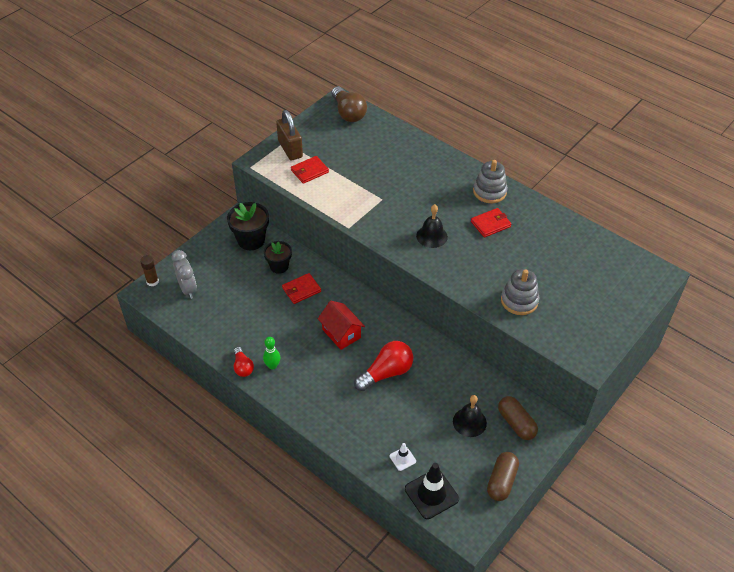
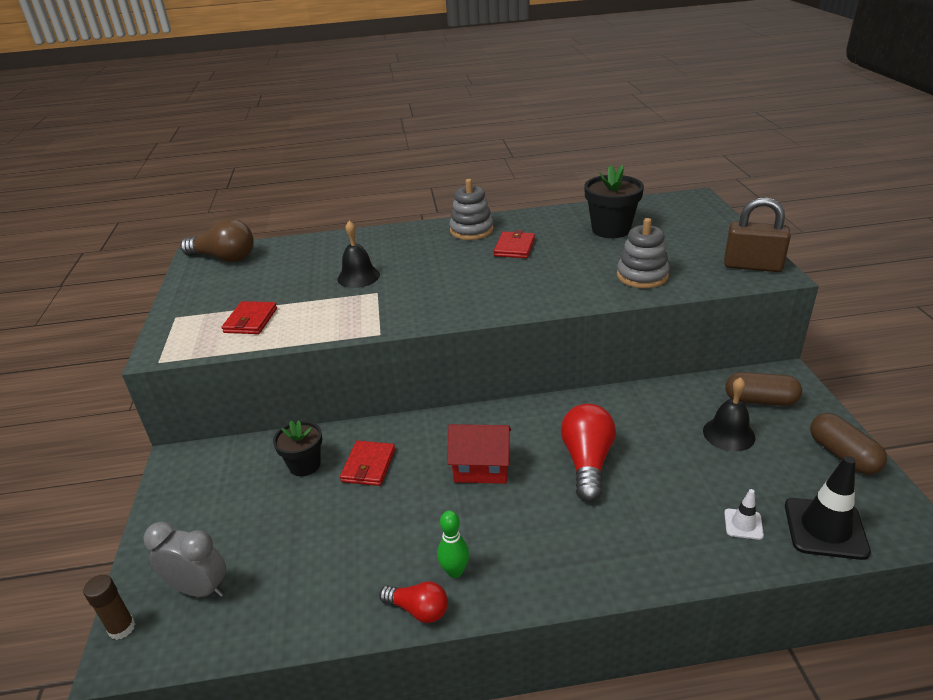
camera: 45 degrees left, 15 degrees down
(251, 240) = (227, 467): black flower pot -> black flower pot (611, 230)
(290, 149) = (193, 318): brown padlock -> brown padlock (752, 266)
(431, 236) = (479, 286): black bell -> black bell (358, 277)

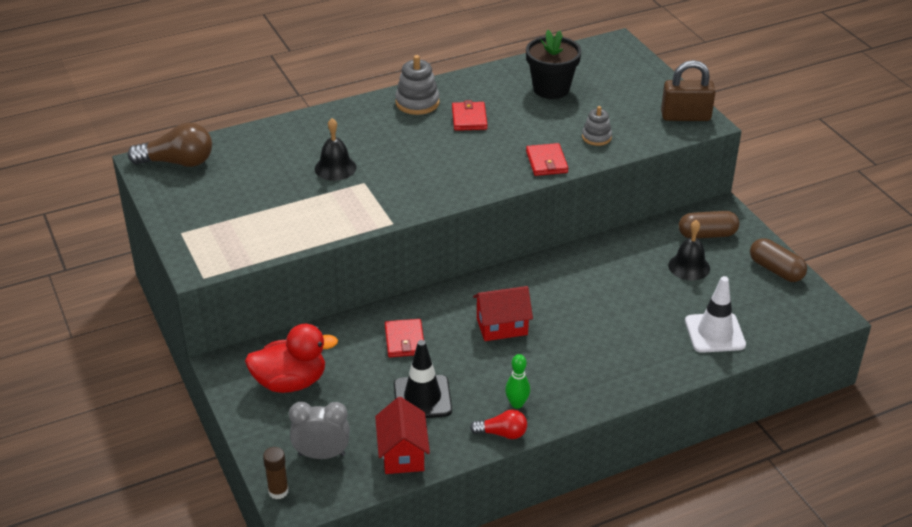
camera: 20 degrees left, 5 degrees up
(226, 491) = (290, 382): none -> red duck
(250, 320) = (261, 226): red wallet -> red wallet (546, 162)
(287, 610) = (402, 454): none -> red house
(304, 465) = (347, 349): black flower pot -> none
(587, 462) = (585, 307): red light bulb -> none
(642, 276) = (596, 137): grey stacking toy -> grey stacking toy, size x0.65
(743, 524) = (714, 333): white traffic cone -> white traffic cone, size x1.96
(825, 528) = (771, 326): black traffic cone -> black traffic cone (422, 398)

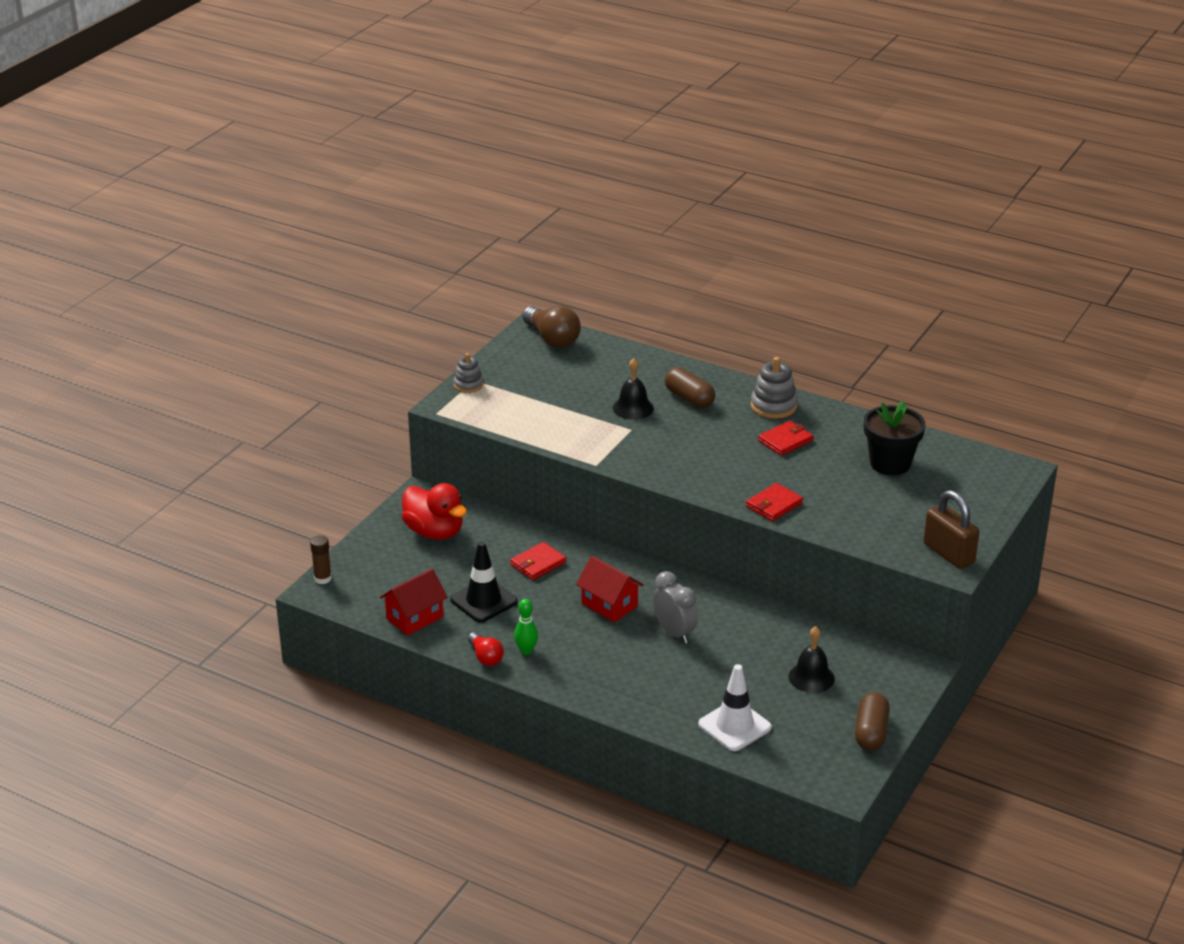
camera: 55 degrees right, 5 degrees down
(322, 454) = (376, 581): grey clock -> grey clock (674, 633)
(596, 137) = (846, 516): grey stacking toy -> grey stacking toy (468, 385)
(707, 234) = (873, 671): brown capsule -> brown capsule (689, 398)

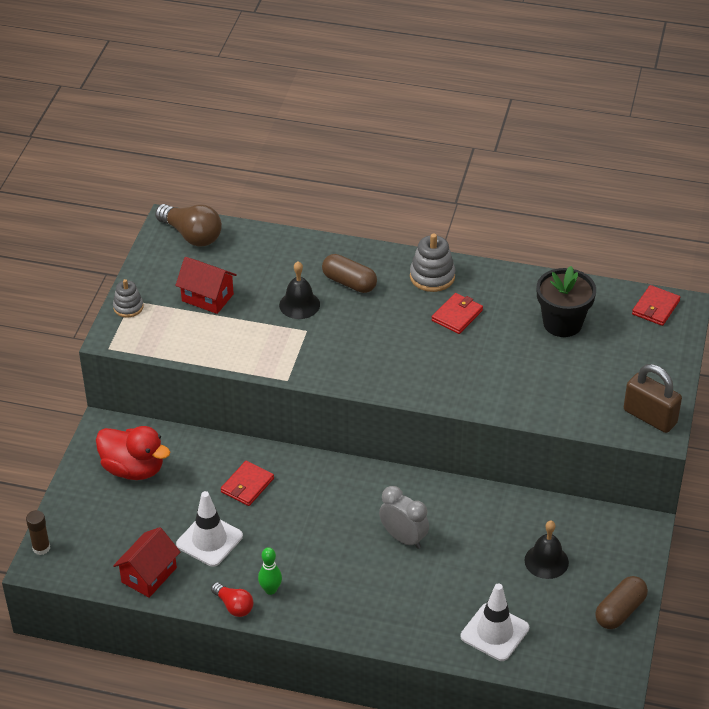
camera: 15 degrees left, 10 degrees up
(483, 601) = (209, 540): black traffic cone -> white traffic cone
(609, 605) = (332, 519): red house -> red house (207, 297)
(774, 505) = (472, 393): red wallet -> red wallet (655, 308)
(871, 732) = (620, 611): brown capsule -> brown capsule turned 45 degrees clockwise

